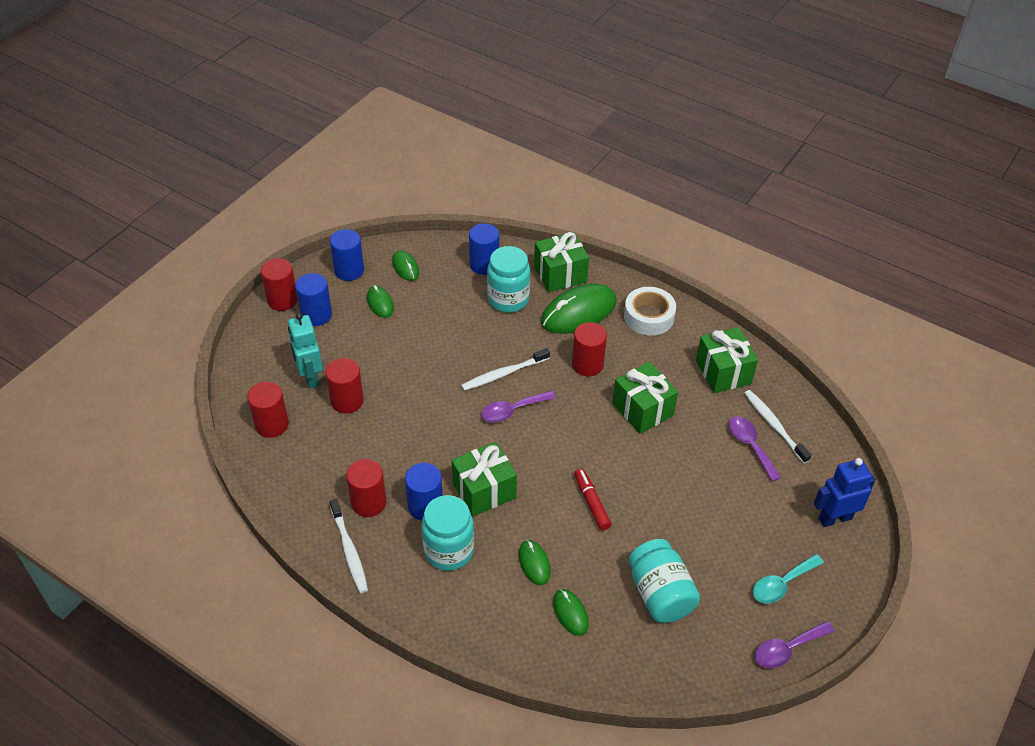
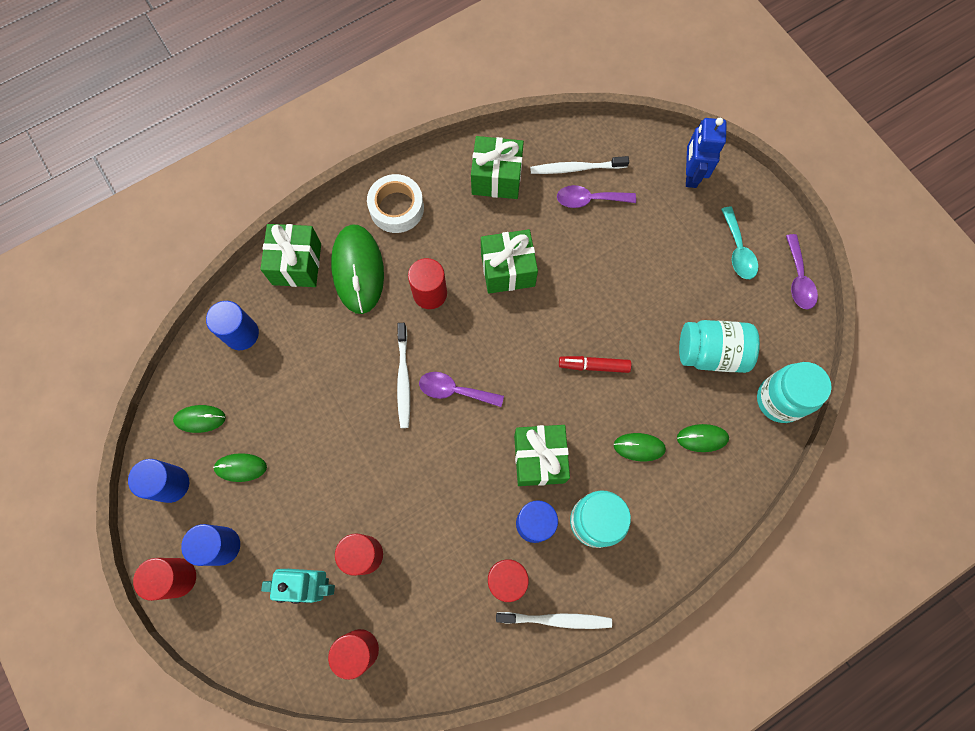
camera: 65 degrees left, 25 degrees up
(508, 299) = (305, 331): turquoise jar -> turquoise jar (779, 400)
(512, 410) = (454, 390): purple spoon -> purple spoon turned 105 degrees clockwise

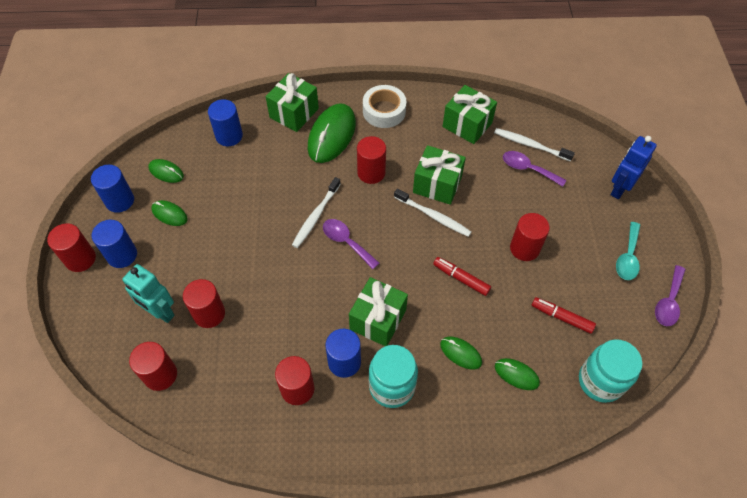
camera: 30 degrees right, 15 degrees down
(556, 620) = (315, 440): white toothbrush -> white toothbrush (433, 216)
(636, 296) = (524, 248): none -> red cylinder
(711, 353) = (561, 317): turquoise jar -> red marker

